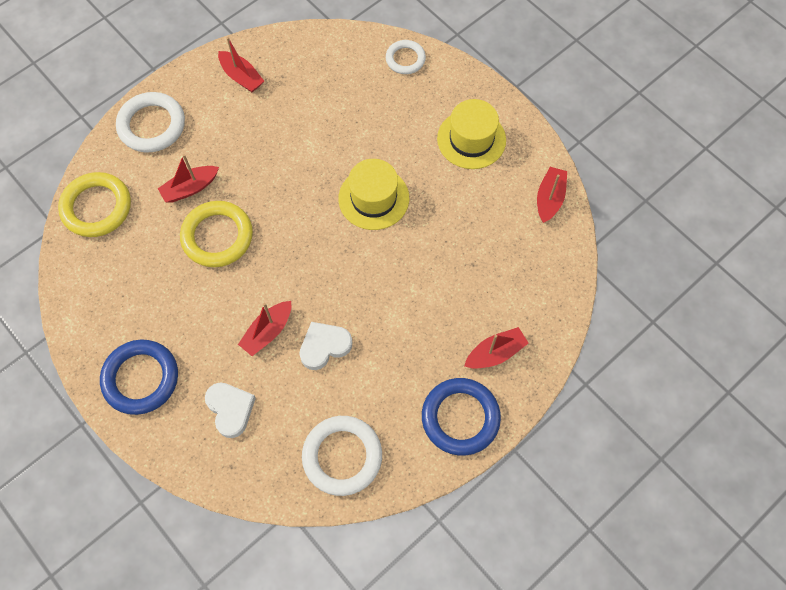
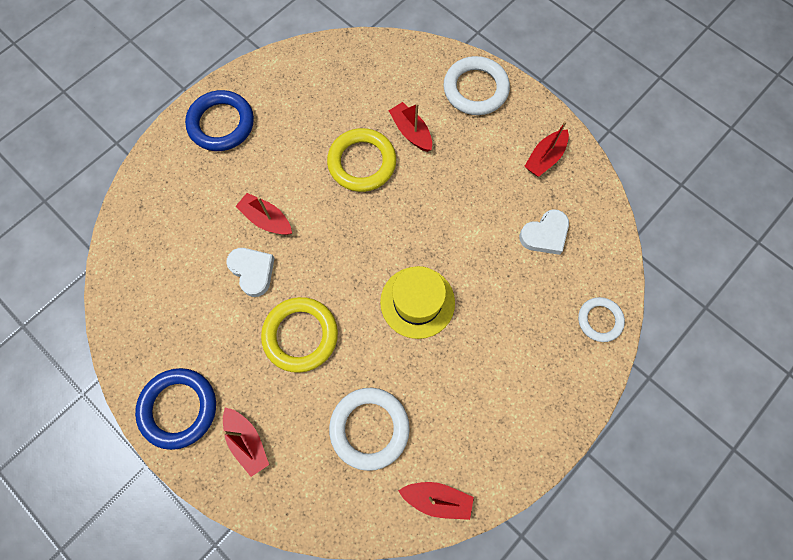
camera: 85 degrees right, 5 degrees up
(96, 207) = (383, 61): yellow ring -> yellow ring (300, 335)
(230, 409) = (192, 198): white heart -> white heart (545, 234)
(342, 456) = (145, 299): white ring -> white ring (369, 428)
(471, 139) = (504, 402): yellow hat -> none

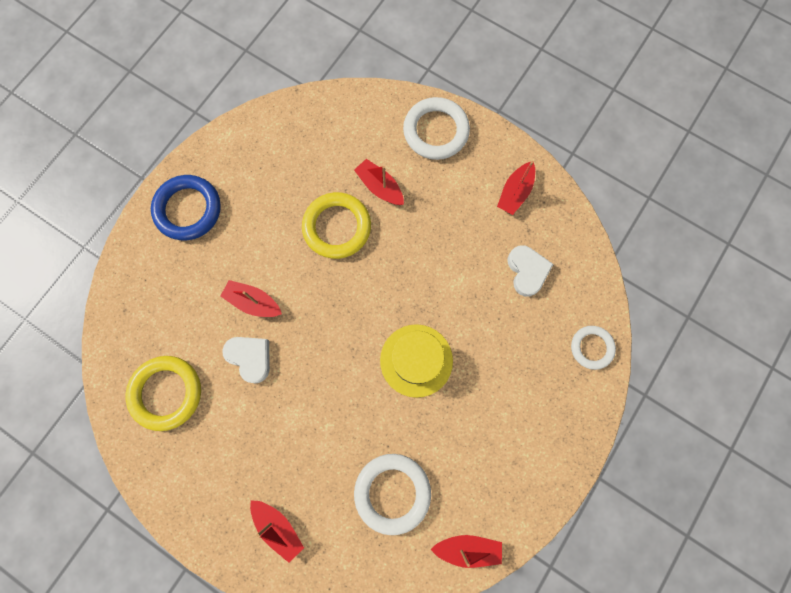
camera: 10 degrees left, 5 degrees up
(179, 408) = (205, 507): blue ring -> none
(300, 335) = (309, 414): yellow ring -> yellow ring (166, 393)
(545, 234) = (527, 271): white heart -> white heart turned 60 degrees counterclockwise

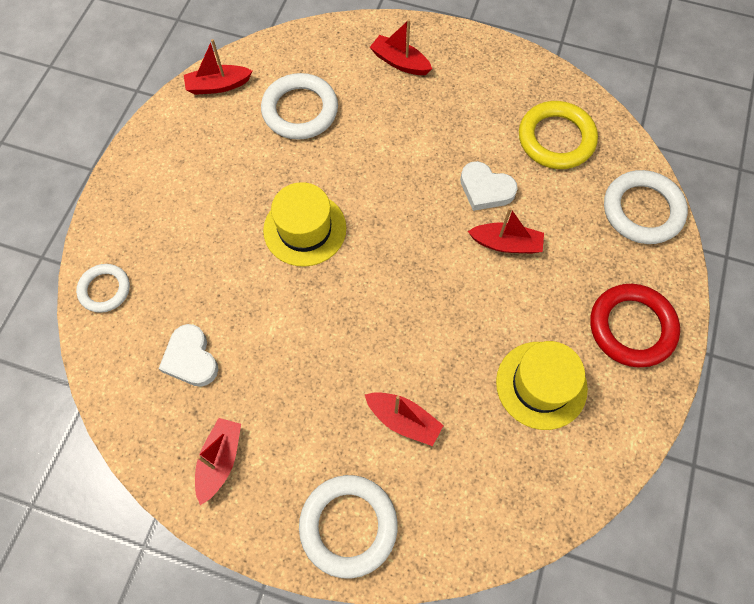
camera: 165 degrees right, 10 degrees down
(128, 302) = (642, 210): none -> white ring
(188, 209) = (631, 327): blue ring -> red ring
(273, 186) = (541, 385): none -> yellow hat
(337, 227) = (441, 353): yellow ring -> none

